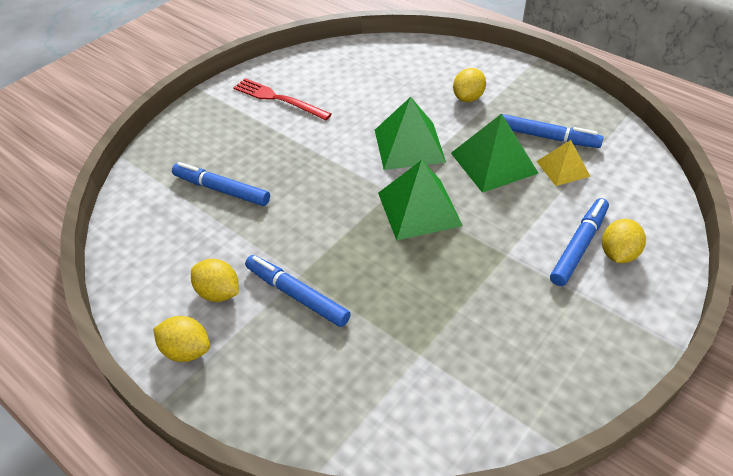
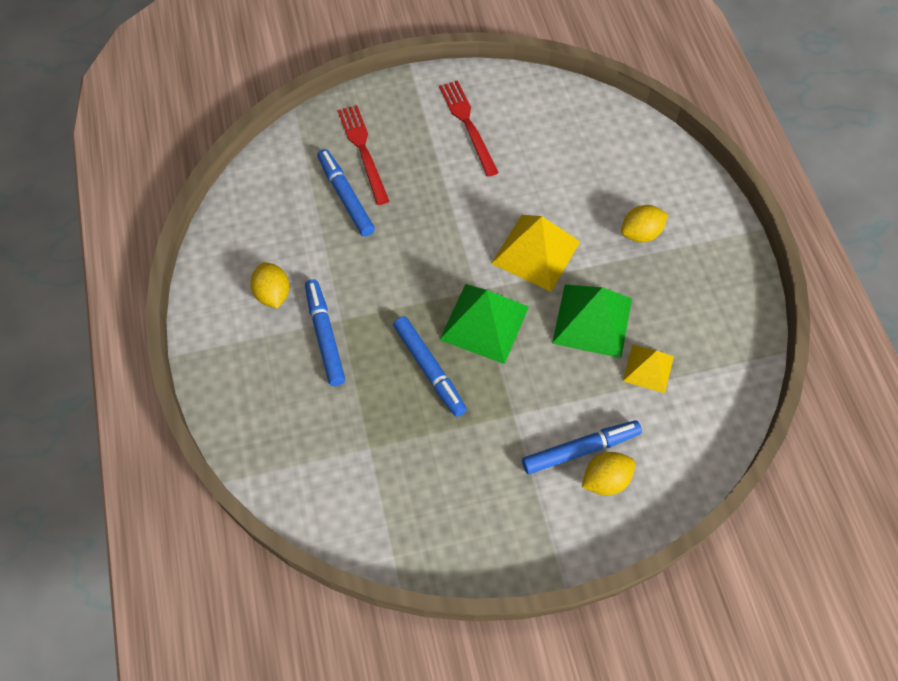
camera: 35 degrees right, 15 degrees up
(187, 350) = (218, 327): yellow lemon -> none
(208, 154) = (363, 151): none -> red fork
(409, 145) = (536, 252): green pyramid -> yellow pyramid
(547, 137) = (669, 326): blue marker -> blue marker (429, 369)

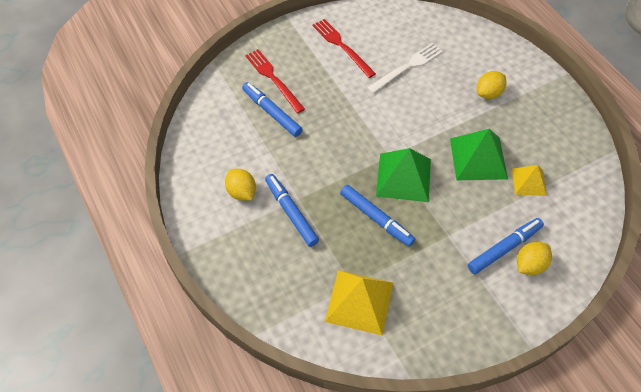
camera: 15 degrees left, 5 degrees down
(536, 252) = (421, 121): yellow pyramid -> yellow pyramid (359, 301)
(544, 172) = (407, 67): none -> white fork

